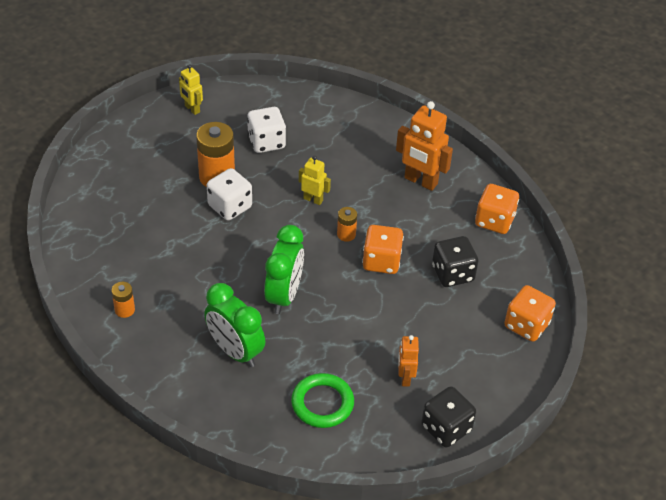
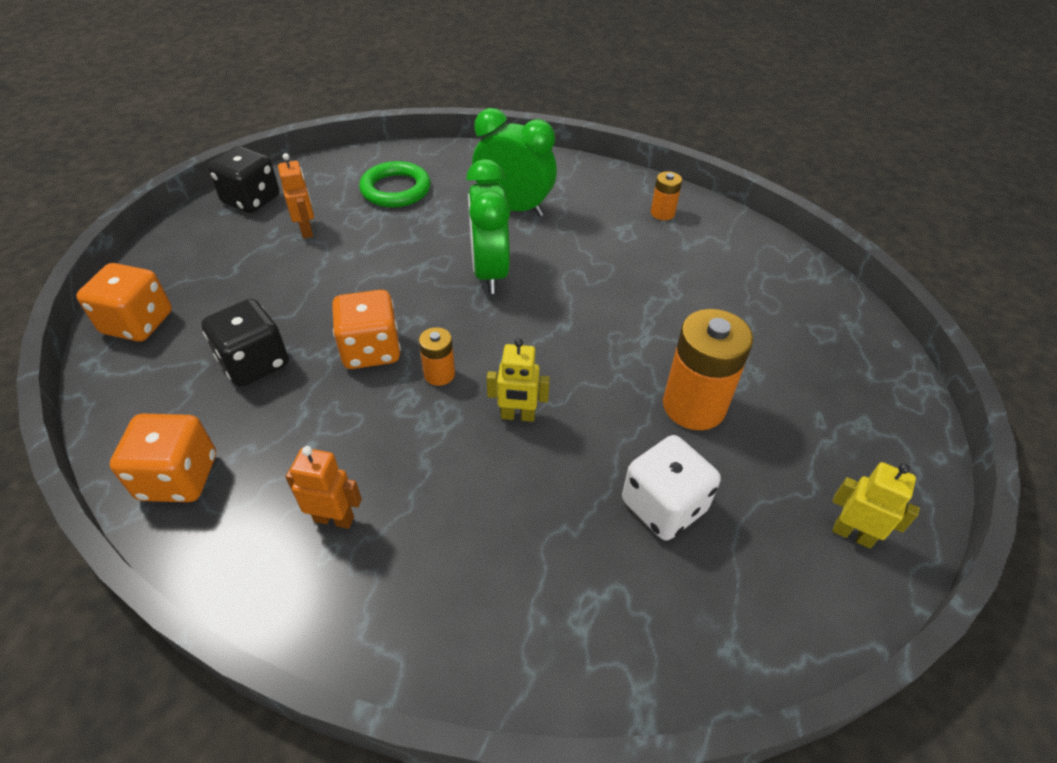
camera: 160 degrees right, 0 degrees up
(230, 206) = (637, 364): white dice -> none
(420, 181) = (334, 518): orange robot -> orange robot, size x0.57

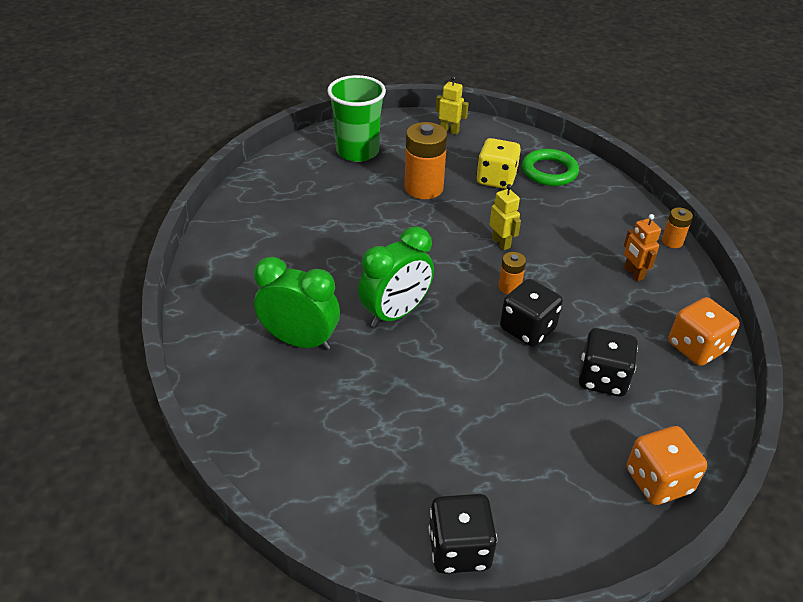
camera: 125 degrees left, 5 degrees down
(307, 230) = (456, 461): orange robot -> none
(371, 350) = (527, 329): orange dice -> black dice
(395, 189) = (340, 439): green ring -> green ring (549, 171)
(514, 208) = (300, 341): green clock -> green clock turned 120 degrees clockwise
(662, 213) = (237, 257): orange battery -> orange battery (672, 241)
(663, 506) = (496, 179): white dice -> yellow dice
(831, 383) = (357, 151): none -> green cup
(852, 534) = (449, 130): yellow robot -> yellow robot turned 120 degrees clockwise

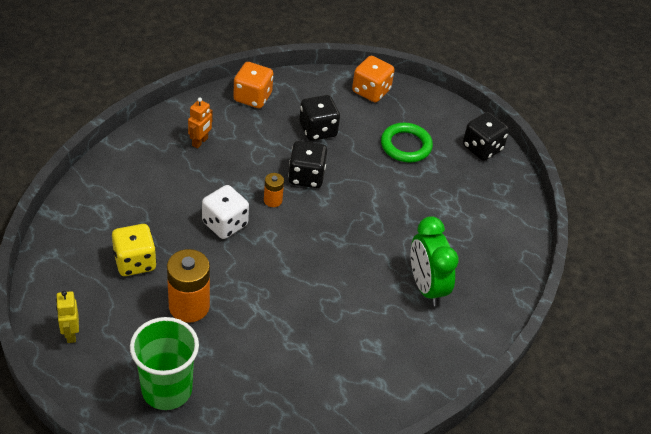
camera: 130 degrees left, 5 degrees up
(396, 313) = (354, 249): green clock -> none
(501, 243) = (225, 224): yellow robot -> white dice
(549, 171) = (94, 231): green ring -> green ring (406, 145)
(672, 241) = (143, 131): orange battery -> none

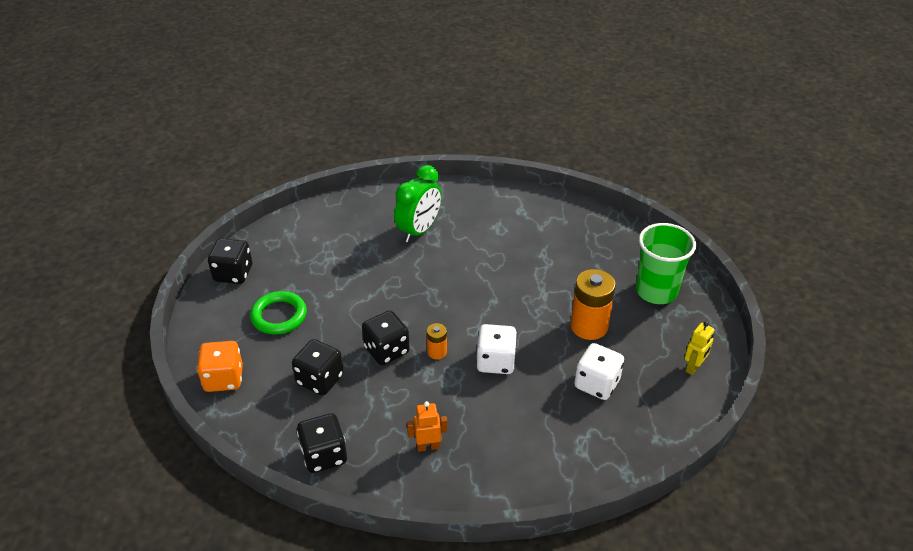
camera: 125 degrees left, 5 degrees down
(135, 262) = (597, 384): yellow dice -> white dice
(252, 97) = (324, 455): orange dice -> black dice

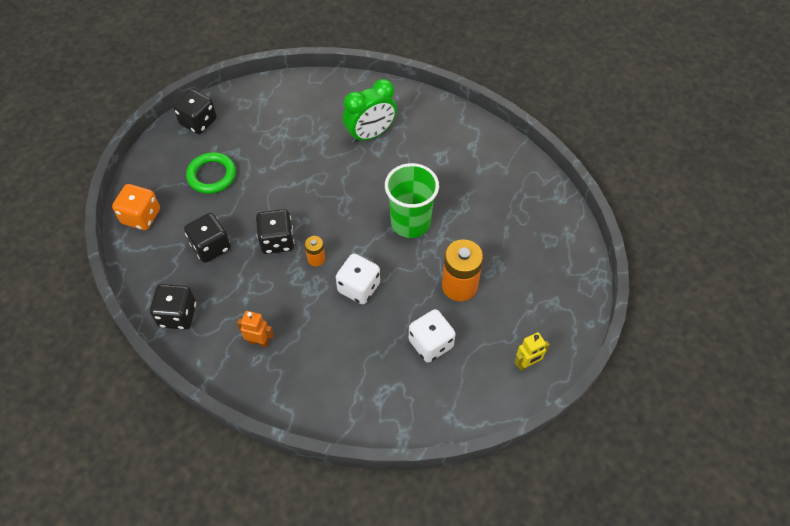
camera: 25 degrees right, 15 degrees up
(656, 291) = (543, 275): green cup -> green cup (410, 222)

